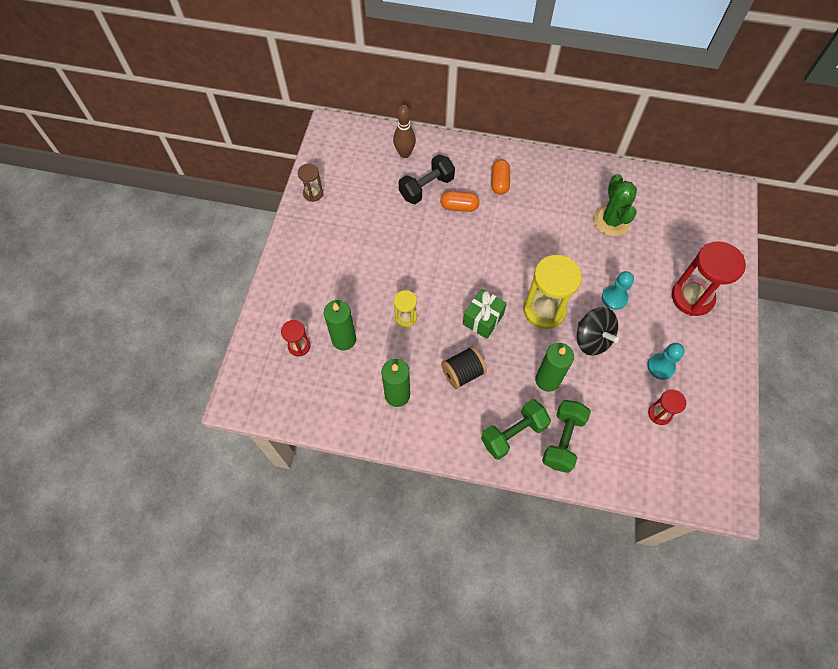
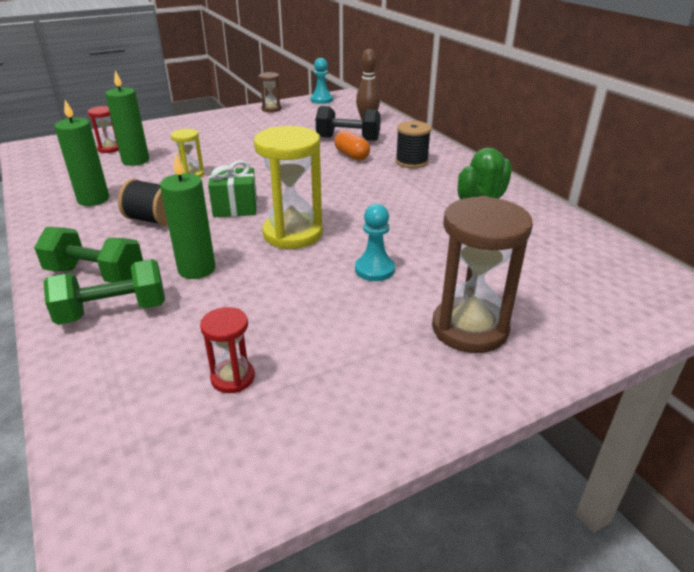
camera: 50 degrees right, 30 degrees down
(499, 182) = (411, 162): orange capsule -> black spool
(592, 339) = (292, 277): black spinning top -> none
(660, 367) = (316, 346): turquoise pawn -> turquoise pawn (321, 100)
(692, 297) = (469, 328): red hourglass -> brown hourglass

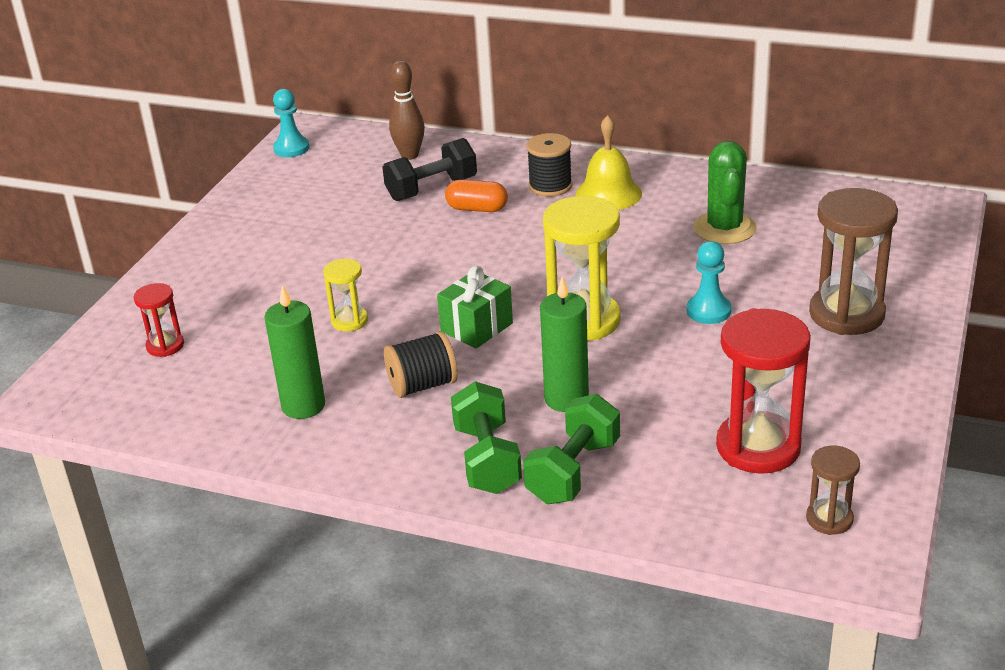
camera: 40 degrees left, 0 degrees up
(95, 275) = (487, 459): green dumbbell -> green dumbbell turned 75 degrees counterclockwise
(135, 160) = (240, 341): green candle -> none
(233, 378) = (758, 447): red hourglass -> red hourglass, size x1.93
(271, 109) = (253, 191): brown hourglass -> brown hourglass (829, 519)
(438, 179) = (608, 194): none -> yellow bell

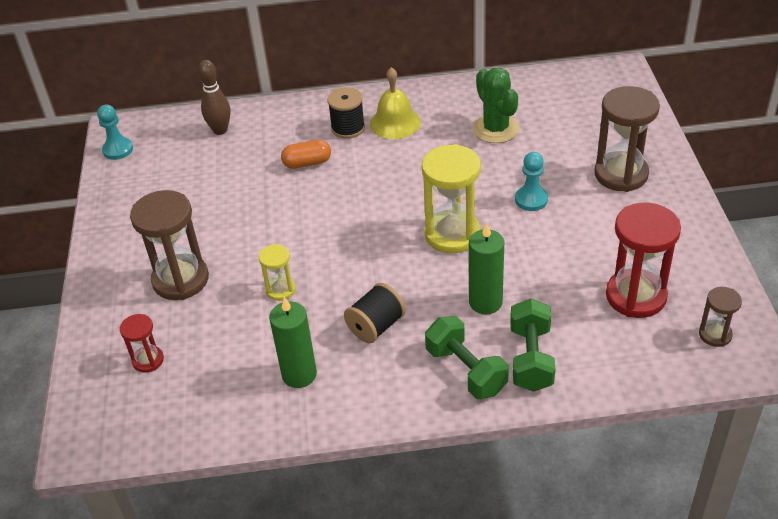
camera: 25 degrees left, 10 degrees up
(256, 282) = (180, 280): none -> brown hourglass
(432, 189) = (259, 155): black dumbbell -> none
(476, 327) = (380, 265): green gift -> none

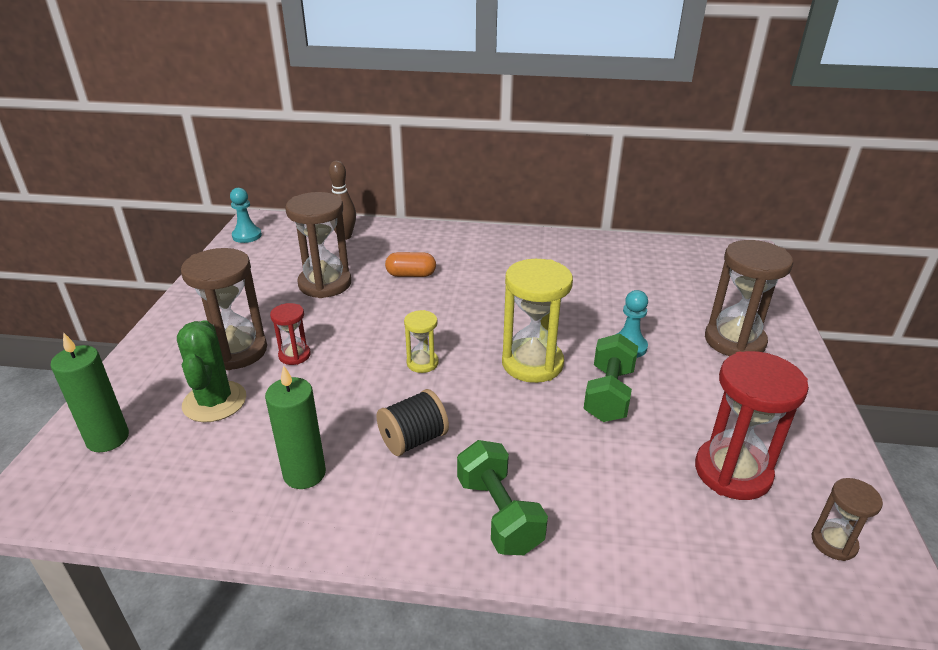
camera: 10 degrees right, 10 degrees down
(148, 360) = (156, 422): red hourglass -> red hourglass (294, 355)
(227, 191) = (325, 284): none -> brown hourglass
(280, 290) = (329, 381): yellow hourglass -> yellow hourglass (422, 363)
(348, 128) = (462, 254): black spool -> none
(395, 123) = (509, 257): yellow bell -> none
(485, 302) = (547, 440): green candle -> green candle (108, 438)
(495, 129) = (608, 278): green cactus -> green cactus (214, 402)
(531, 358) = (584, 518): green dumbbell -> green dumbbell (608, 394)

